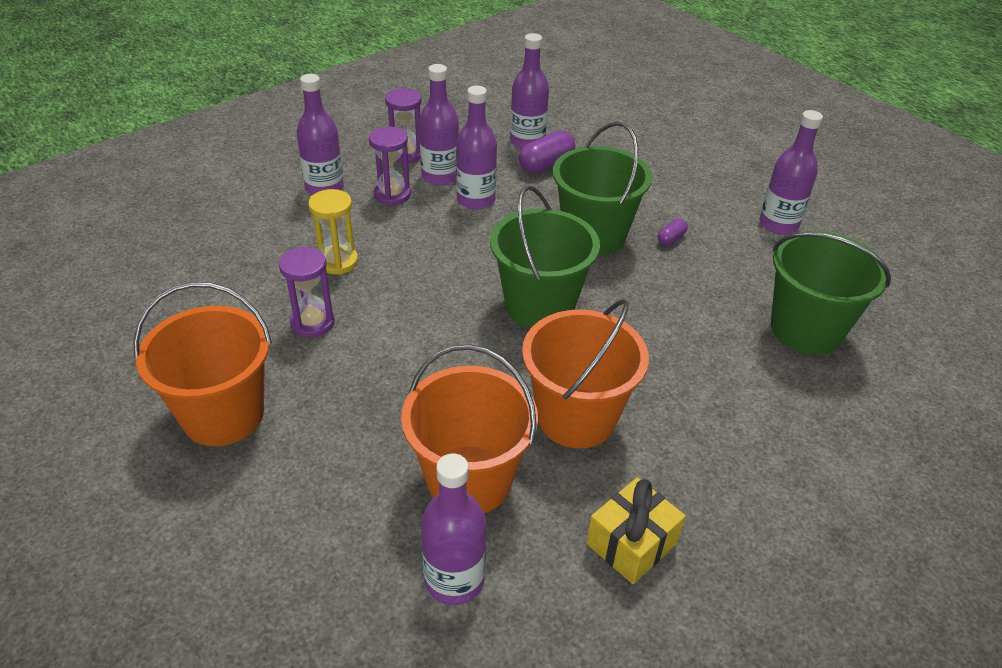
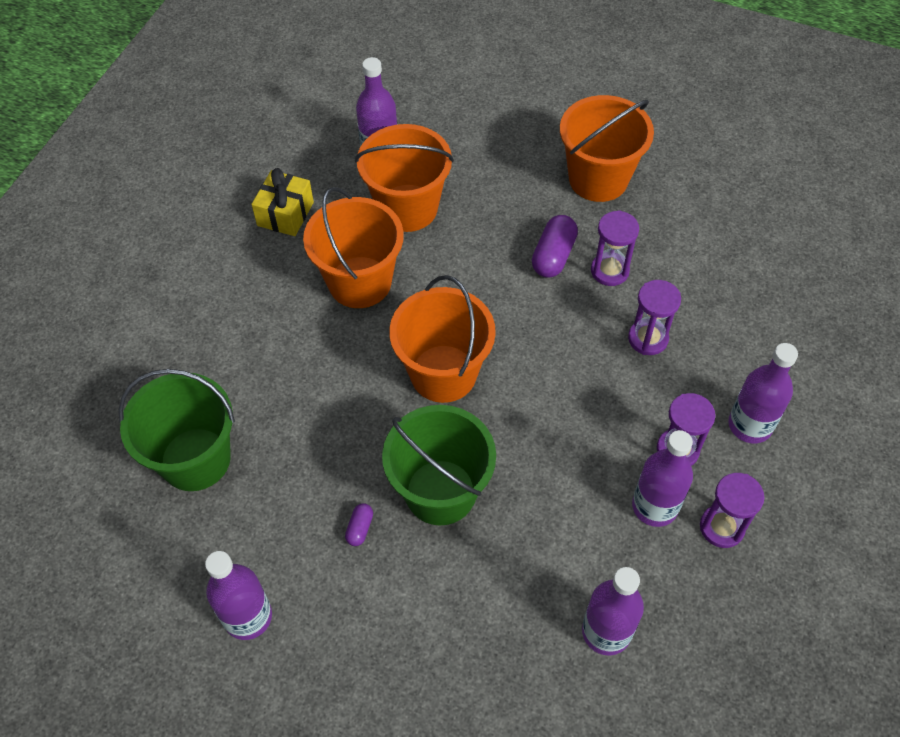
camera: 155 degrees right, 15 degrees up
(338, 262) = (648, 338): yellow hourglass -> purple hourglass
(476, 200) = (590, 486): purple bottle -> none
(539, 306) = (443, 373): green bucket -> orange bucket
(546, 164) = (557, 594): purple capsule -> purple capsule (553, 256)

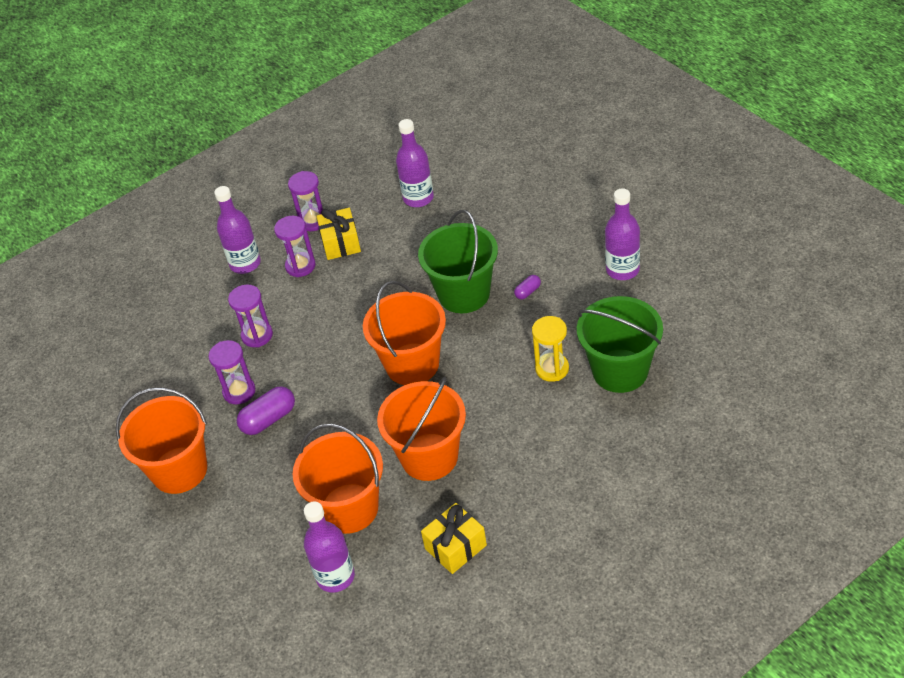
camera: 145 degrees left, 10 degrees down
(277, 431) = (552, 369): none -> yellow hourglass
(654, 506) = (341, 243): purple bottle -> yellow gift

